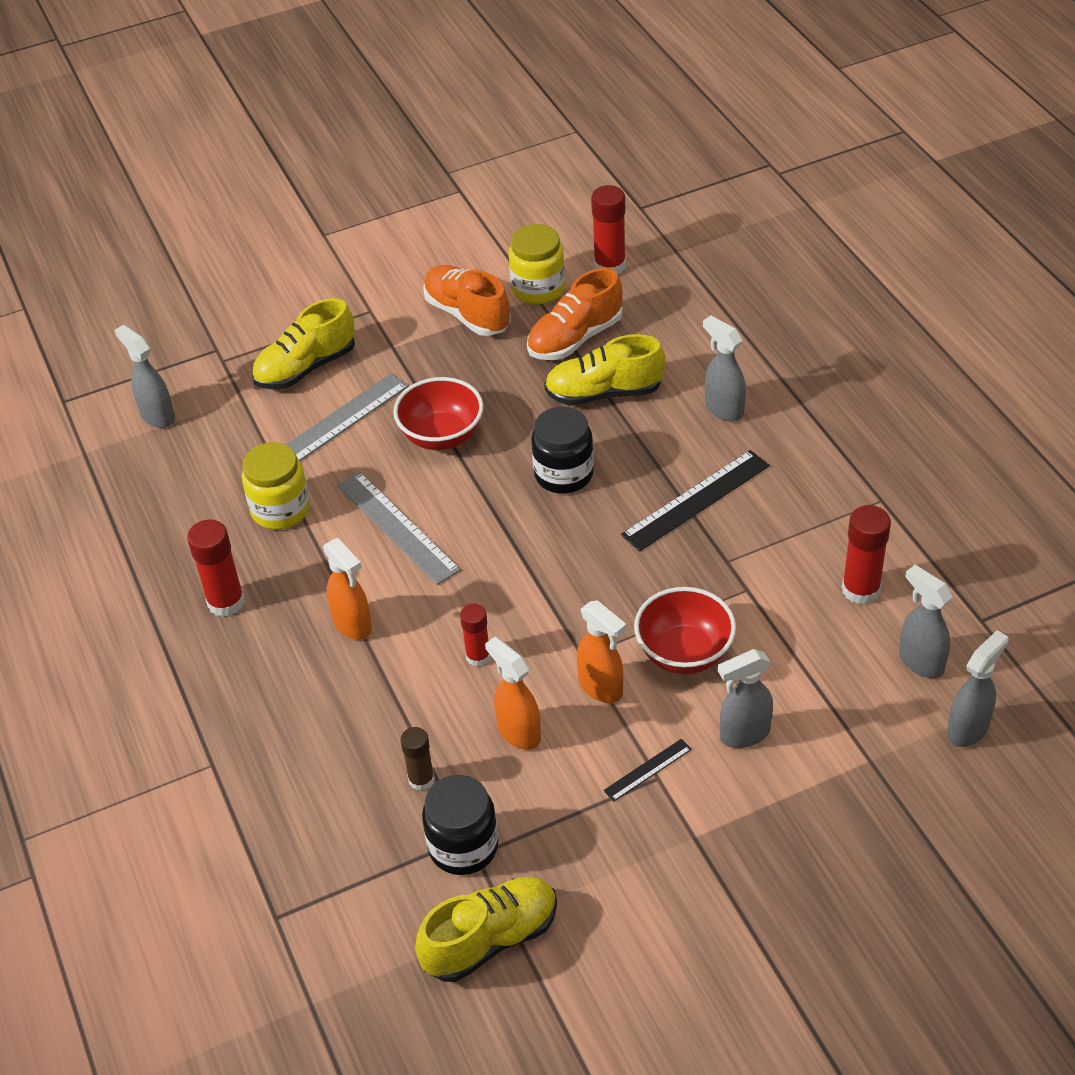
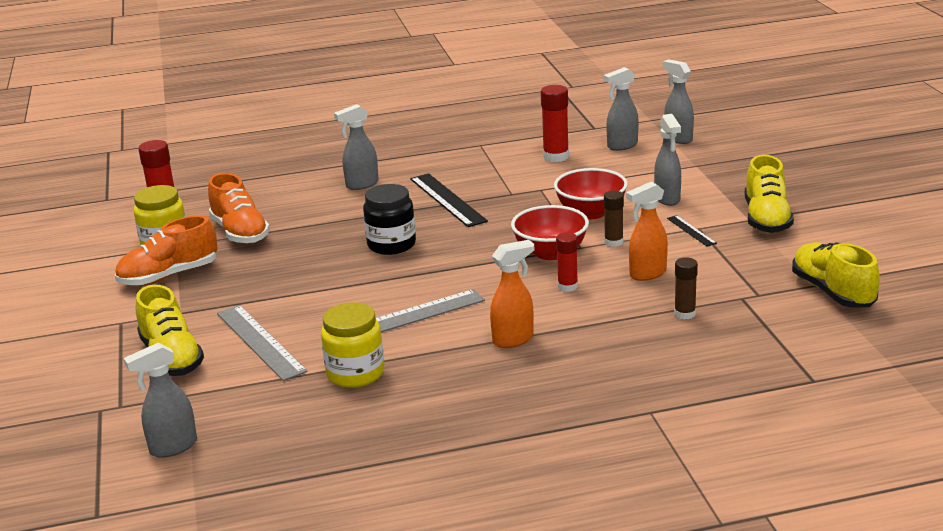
camera: 80 degrees left, 20 degrees down
(226, 602) = (459, 404): red glue stick -> none
(441, 436) = (313, 293): red bowl -> red bowl (550, 253)
(463, 846) = (750, 299): black jar -> none
(601, 688) = (613, 242): orange spray bottle -> brown glue stick
(604, 393) = (312, 225): yellow shoe -> yellow shoe (766, 219)

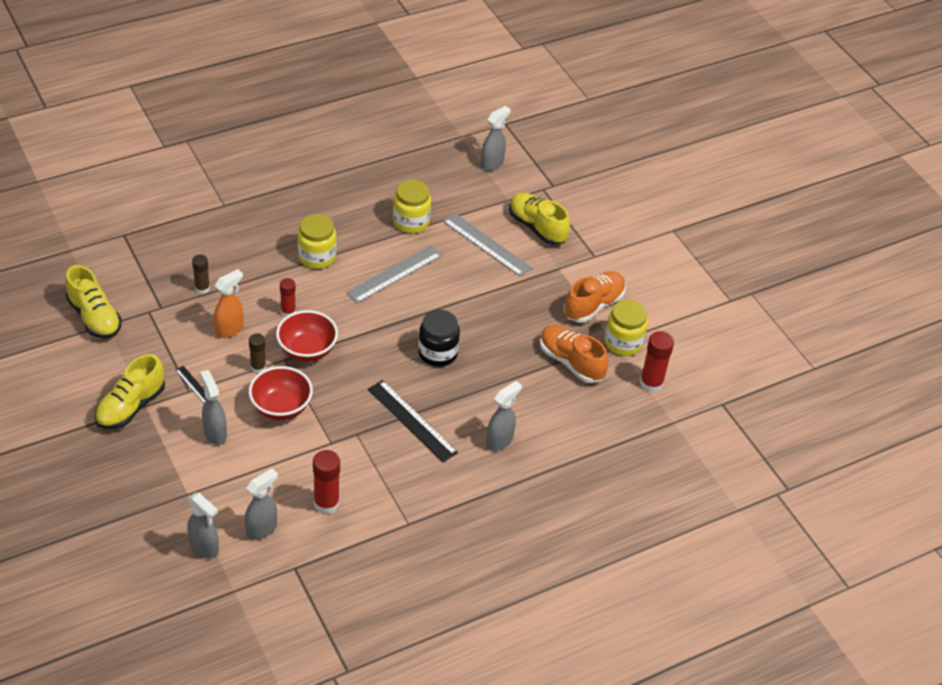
camera: 160 degrees right, 20 degrees up
(514, 339) = (317, 257): orange spray bottle -> yellow jar
(766, 219) = (131, 407): yellow shoe -> yellow shoe turned 135 degrees counterclockwise

